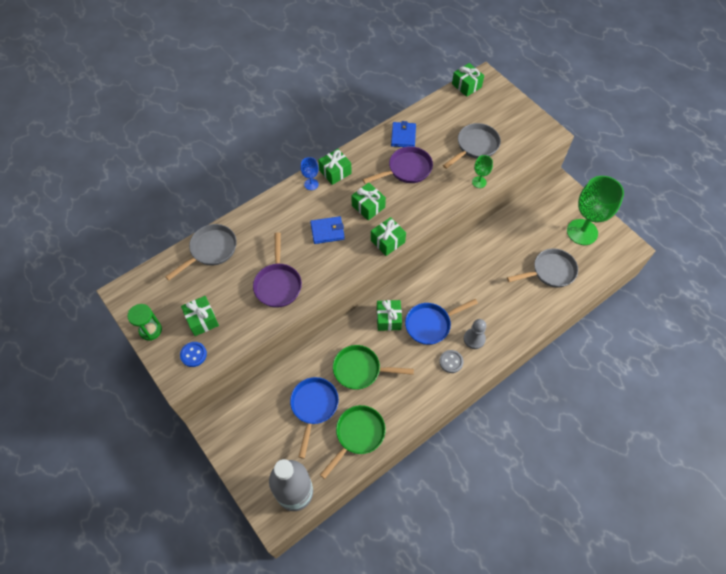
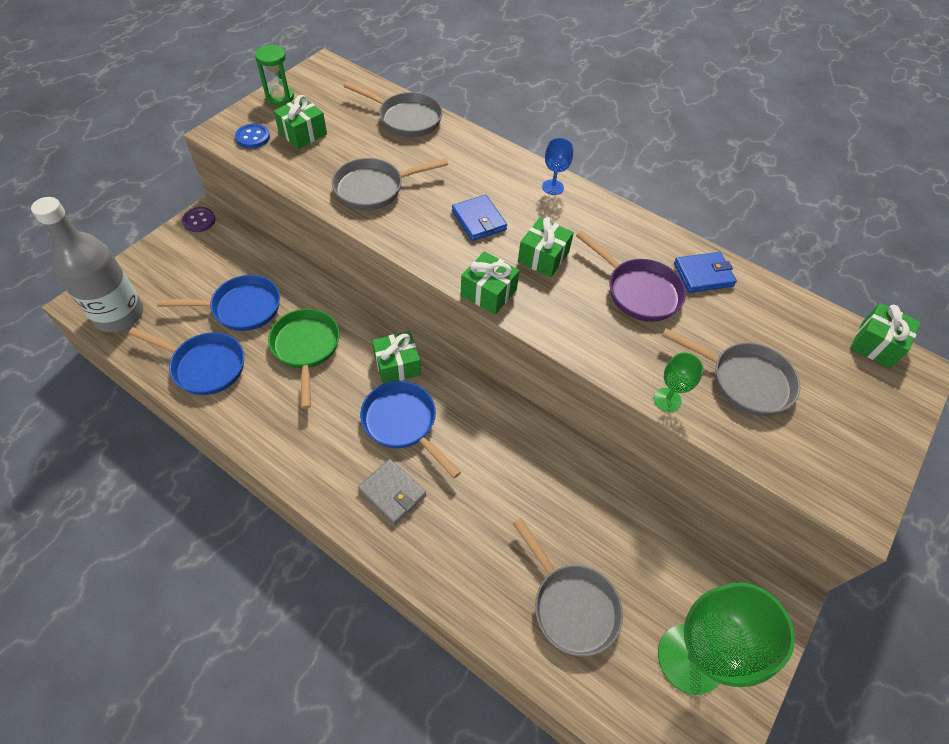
camera: 70 degrees right, 5 degrees down
(215, 430) = (199, 221): none -> purple button
(278, 284) = (374, 188): purple pan -> grey pan
(335, 172) = (587, 208): green gift -> none
(357, 435) = (204, 366): green pan -> blue pan
(451, 362) = (342, 465): grey button -> none
(474, 339) = (392, 493): grey pawn -> grey wallet

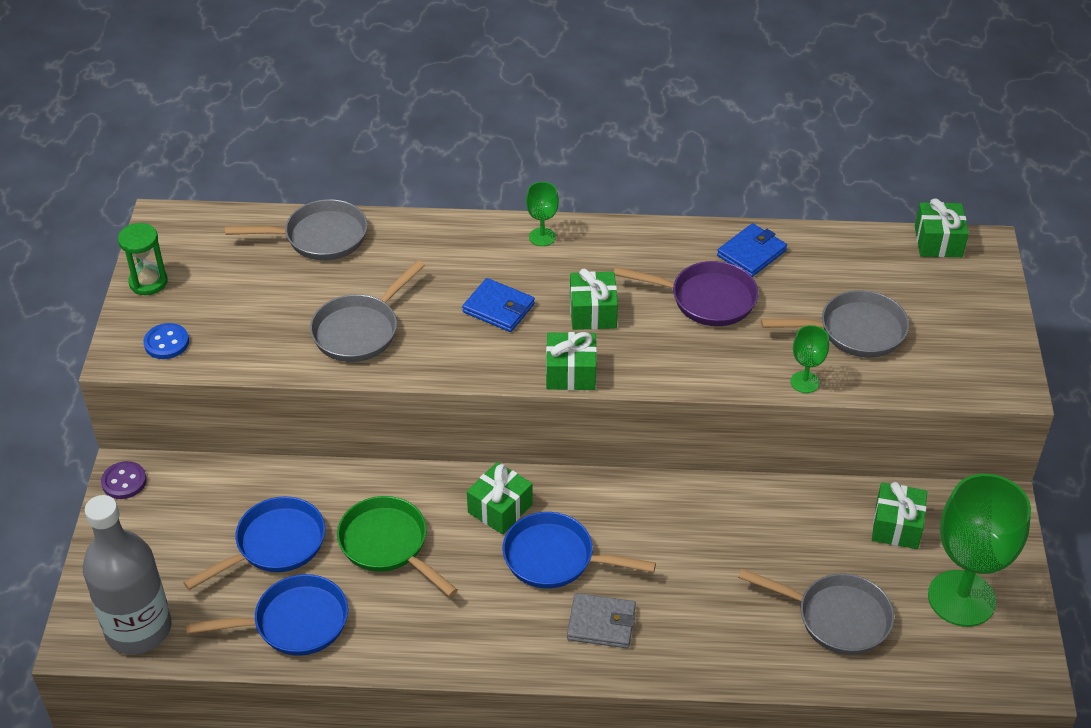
camera: 30 degrees left, 10 degrees down
(303, 133) = (220, 310): green gift -> green gift (896, 526)
(553, 187) = (542, 237): blue goblet -> green goblet

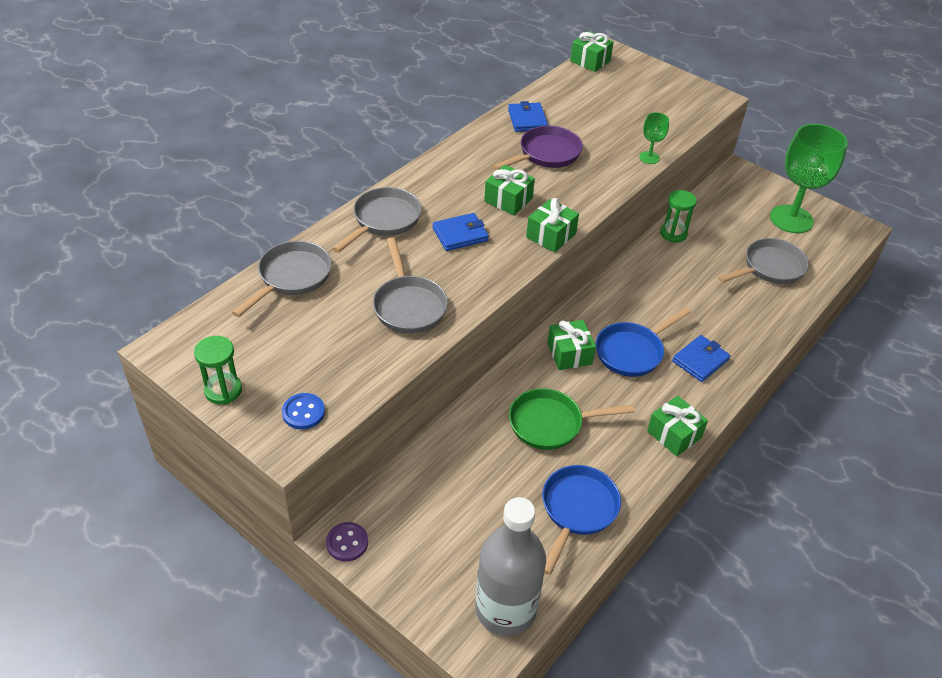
camera: 55 degrees left, 0 degrees up
(275, 545) = (496, 484): blue pan -> none
(542, 237) = (417, 184): green goblet -> none
(601, 623) = (700, 360): grey wallet -> blue wallet
(796, 499) = (673, 234): none -> green hourglass
(855, 331) = (628, 121): grey pan -> grey pan (383, 220)
(896, 526) = (724, 211): green gift -> green gift (674, 434)

